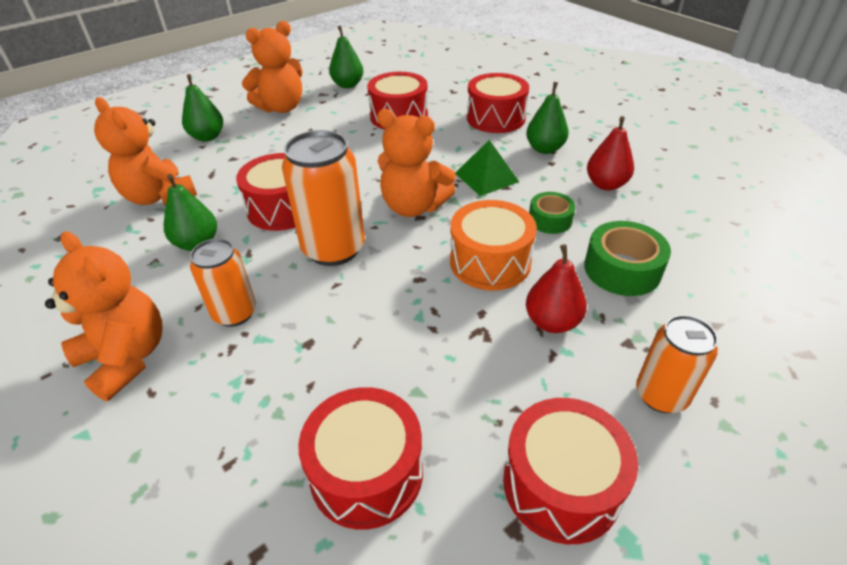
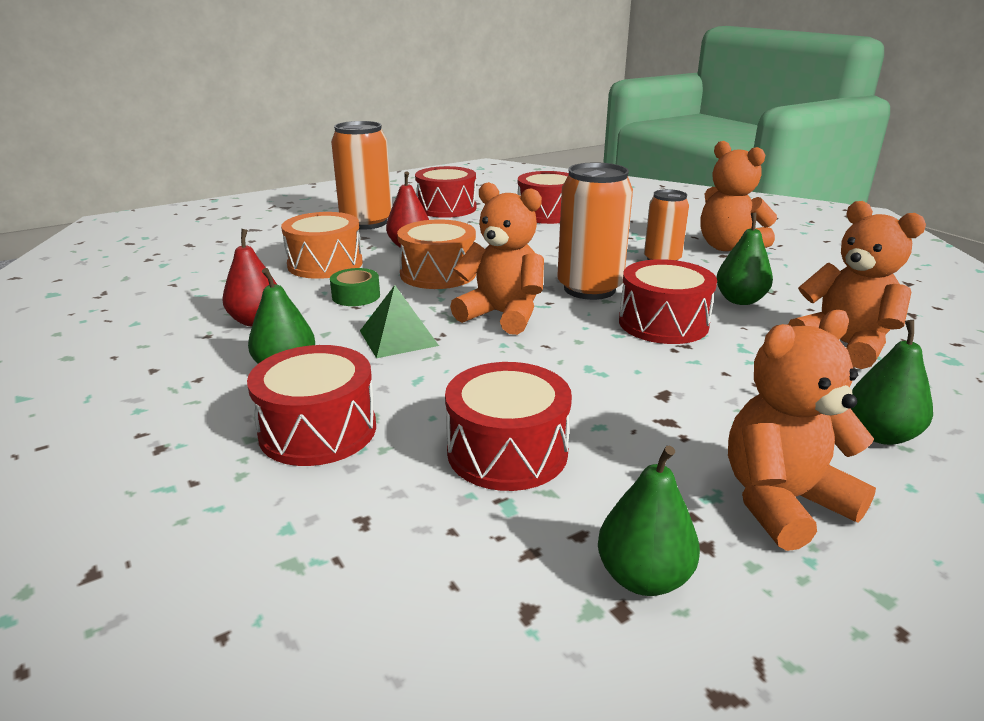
camera: 175 degrees left, 15 degrees down
(622, 269) = (325, 264): green tape -> orange drum
(661, 395) = (366, 222): orange can -> orange can, size x1.60

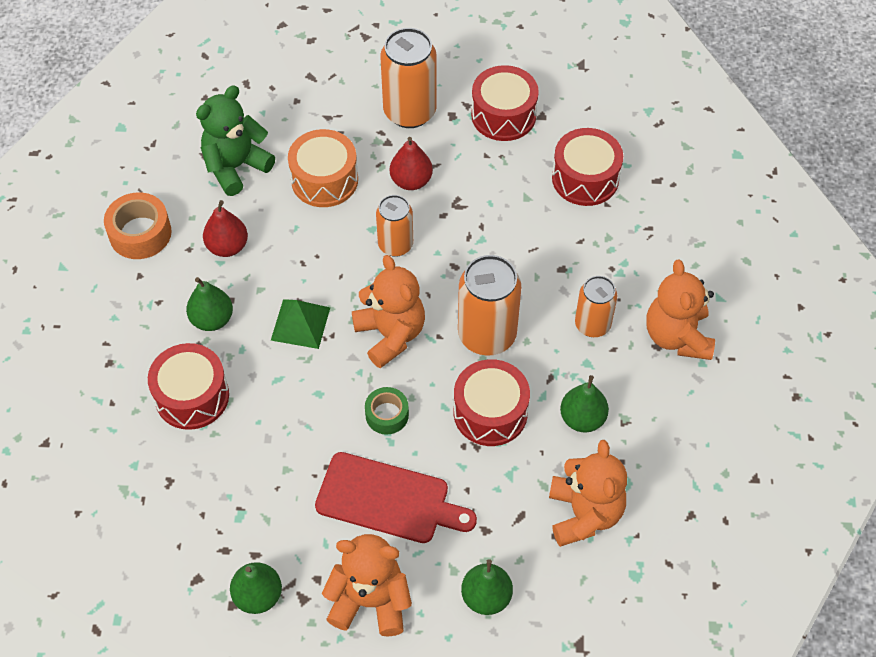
camera: 35 degrees right, 30 degrees up
(130, 343) = (140, 233): none -> orange tape
(220, 280) = (236, 167): none -> green teddy bear
(356, 296) = (312, 247): green tape -> green tape (387, 415)
(438, 274) = (395, 245): orange drum -> orange can
(507, 452) = (272, 476): red drum -> none
(664, 411) = (388, 500): none -> red cutting board

